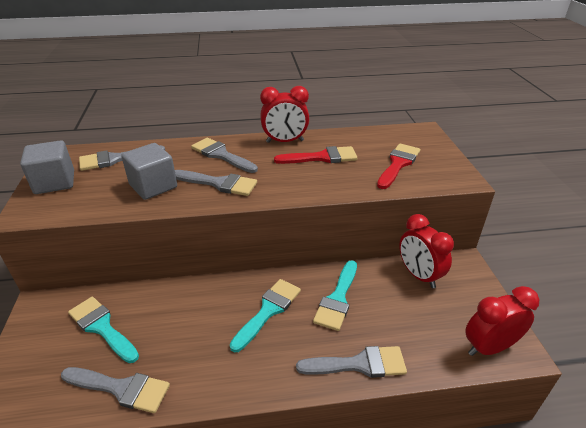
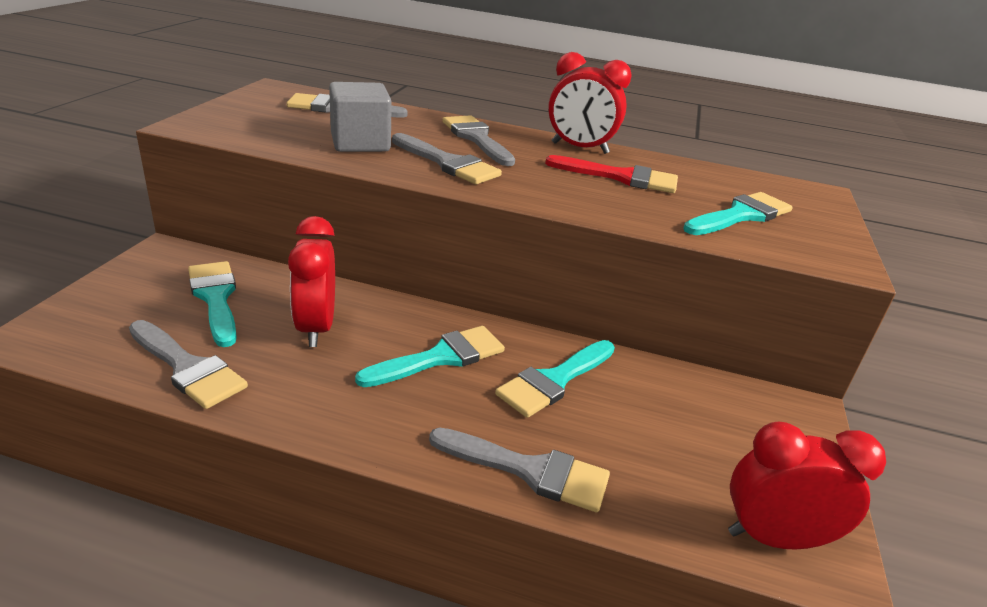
camera: 20 degrees right, 5 degrees down
(55, 182) = (248, 109): grey cube -> none
(398, 164) = (740, 215): red brush -> turquoise brush
(418, 275) = (710, 399): red clock -> red clock (316, 328)

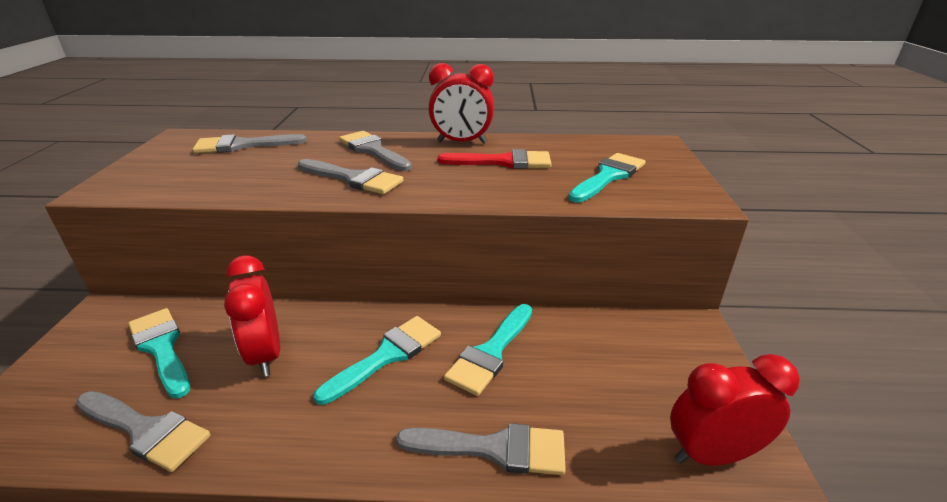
camera: 10 degrees left, 0 degrees up
(360, 143) = (270, 175): grey cube -> none

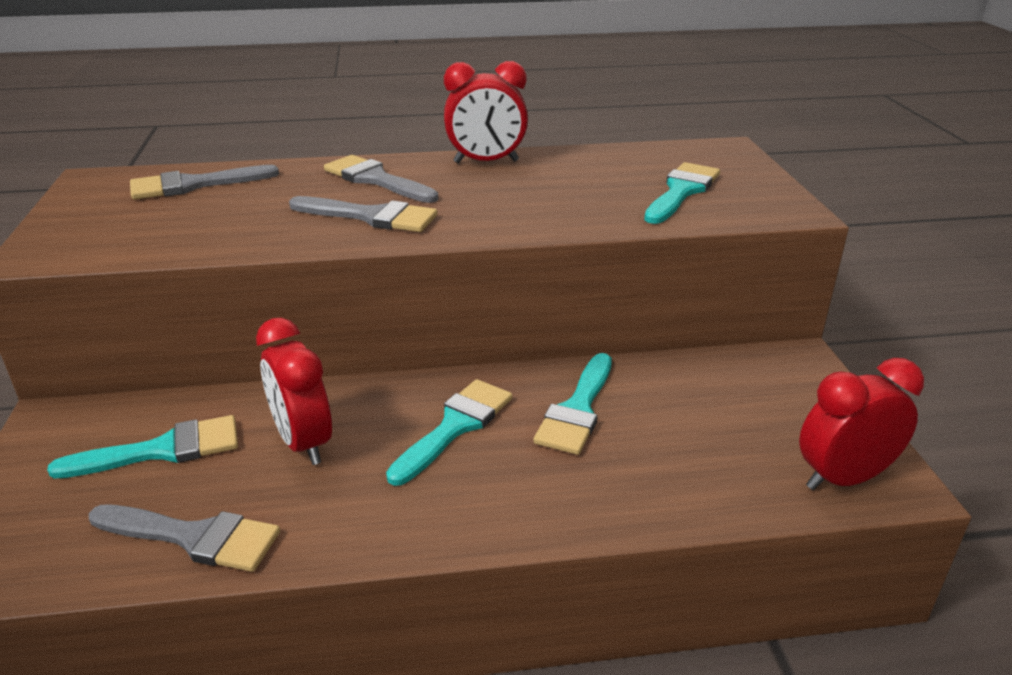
camera: 10 degrees left, 0 degrees up
(162, 348) = (162, 450): turquoise brush -> turquoise brush turned 120 degrees clockwise
(494, 449) = (614, 503): grey brush -> none
(503, 162) = (549, 183): red brush -> none

